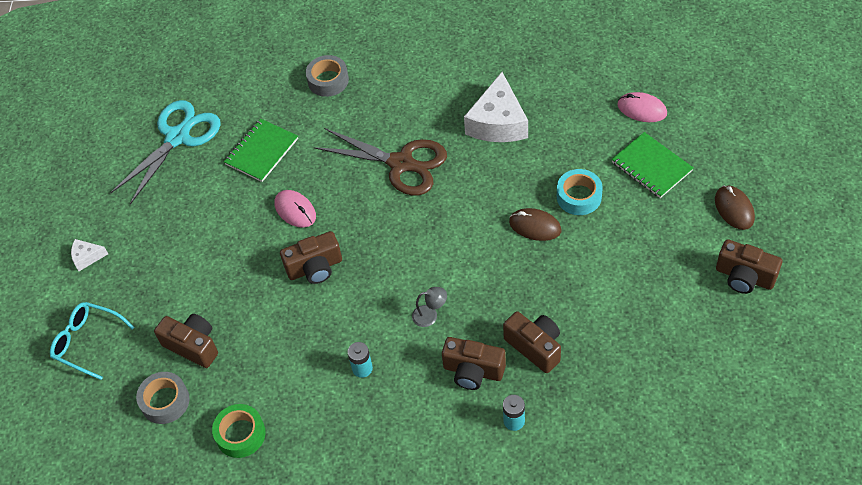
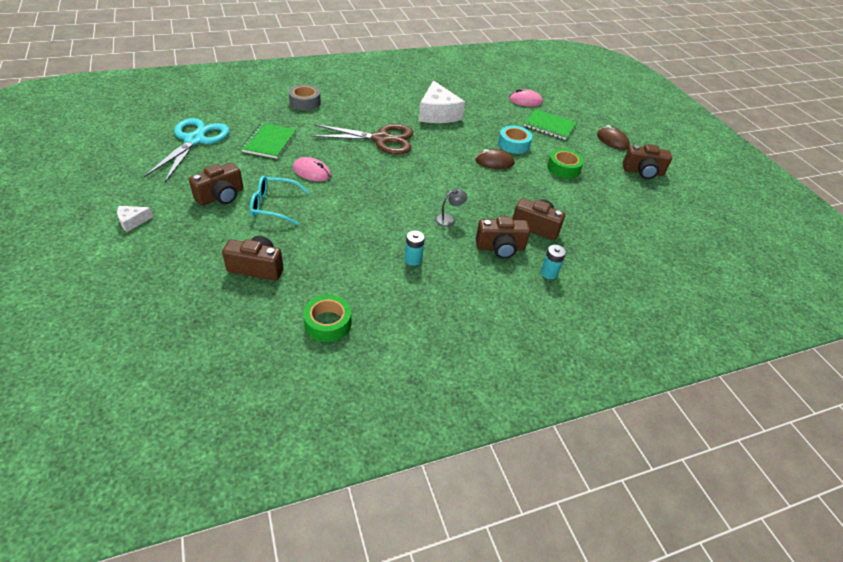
camera: 30 degrees left, 10 degrees down
(88, 342) = (151, 280): turquoise glasses -> turquoise glasses (274, 206)
(165, 401) = (245, 312): grey tape -> none
(315, 268) = (343, 203): brown camera -> brown camera (221, 196)
(627, 252) = (563, 168): none -> green tape

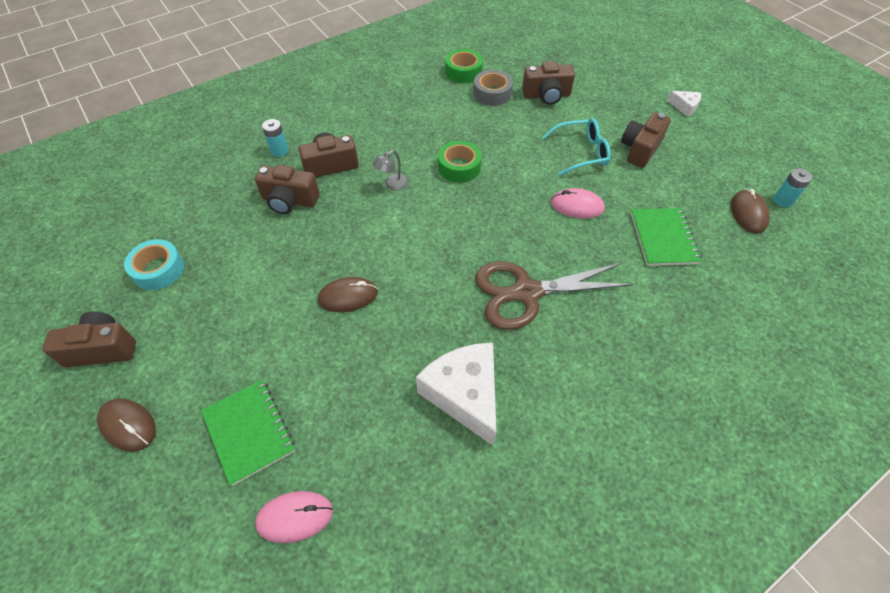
camera: 170 degrees right, 10 degrees up
(132, 221) = (685, 107): white cheese -> white cheese turned 75 degrees clockwise
(194, 140) = (748, 213): turquoise scissors -> brown mouse
(305, 102) = (692, 344): grey tape -> grey tape (492, 93)
(413, 259) = (416, 133): turquoise battery -> turquoise battery (783, 200)
(513, 144) = (319, 350): turquoise tape -> turquoise tape (158, 269)
(549, 126) = (249, 431): green notebook -> green notebook turned 45 degrees clockwise
(563, 168) = (239, 316): green tape -> green tape (459, 167)

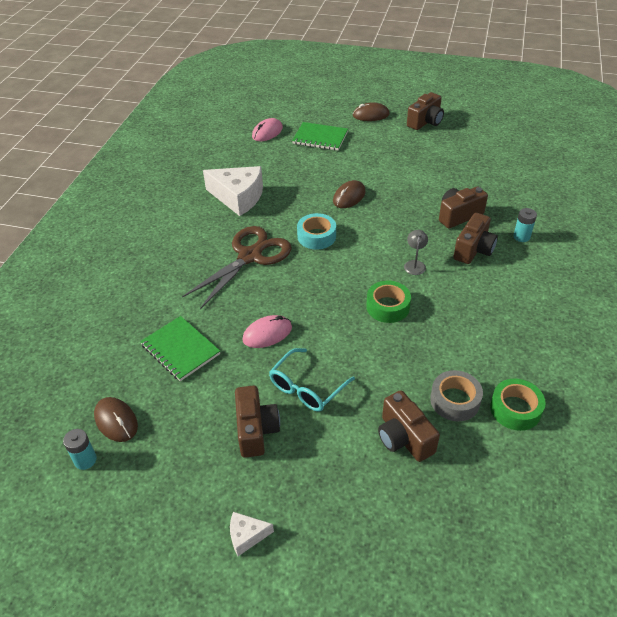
camera: 140 degrees right, 10 degrees down
(158, 269) = (460, 152): turquoise tape -> turquoise tape (316, 236)
(546, 95) = (404, 438): brown camera -> brown camera turned 75 degrees counterclockwise

